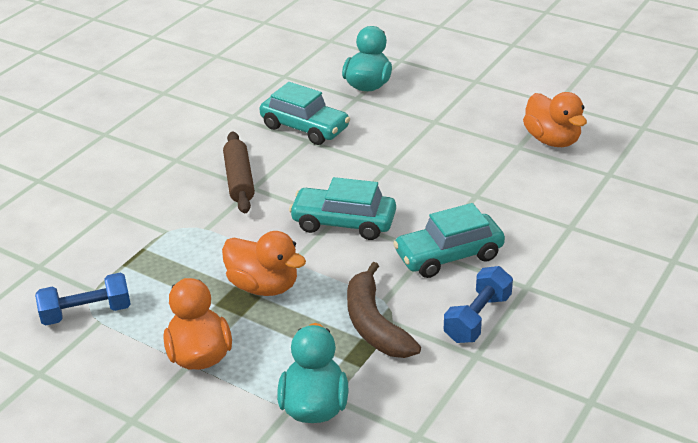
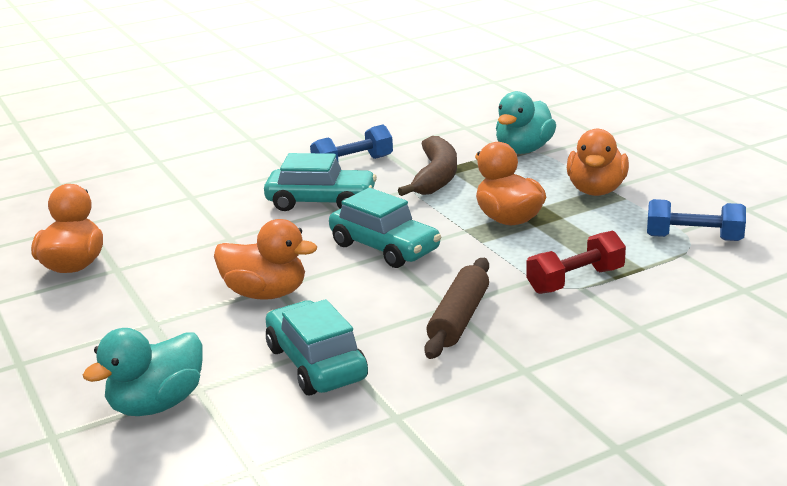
camera: 150 degrees left, 10 degrees down
(173, 236) = (575, 280): none -> red dumbbell
(388, 160) = (266, 293): none -> orange duck

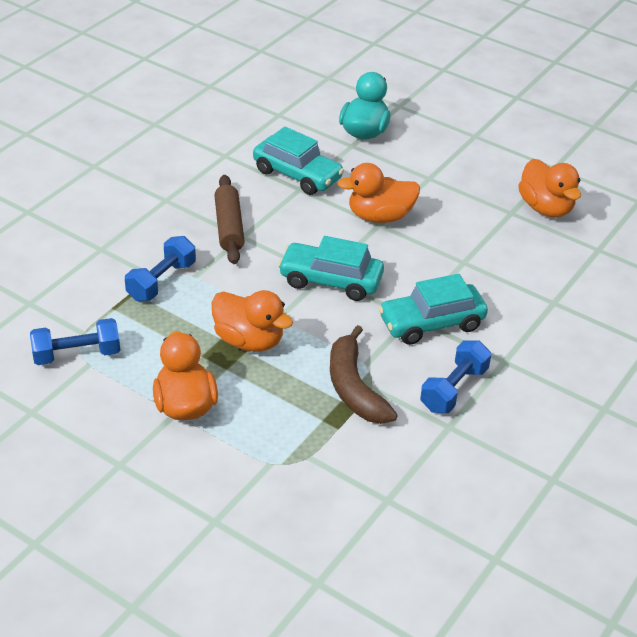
camera: 150 degrees right, 15 degrees up
(523, 150) = (292, 464): turquoise duck -> none
(575, 280) = (161, 281): red dumbbell -> blue dumbbell

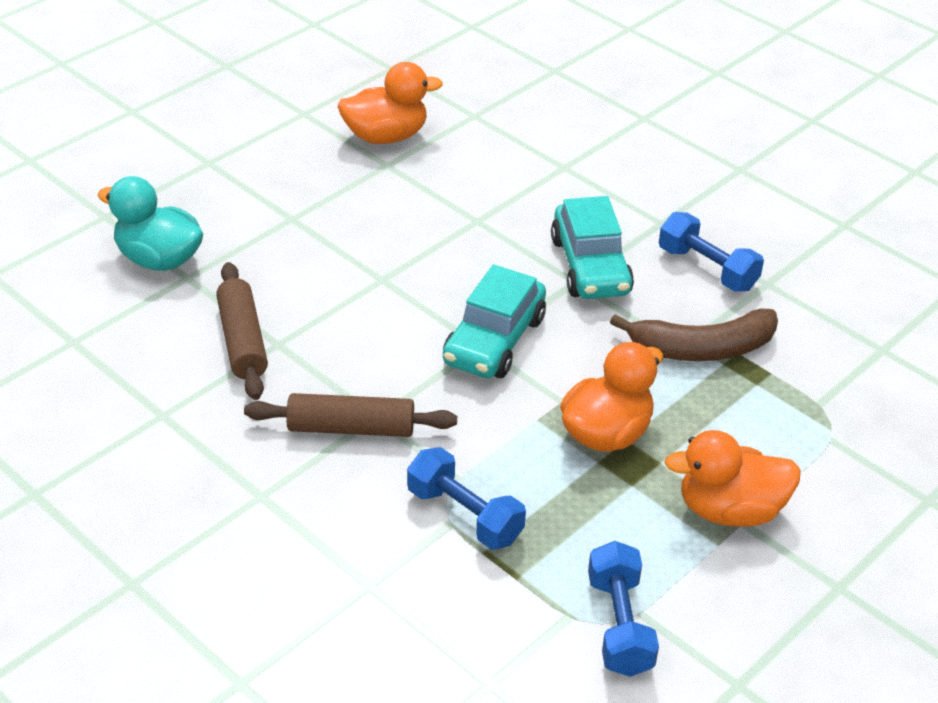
camera: 80 degrees left, 0 degrees up
(297, 175) = (242, 341): turquoise car -> brown rolling pin
(380, 216) = (366, 275): orange duck -> none

